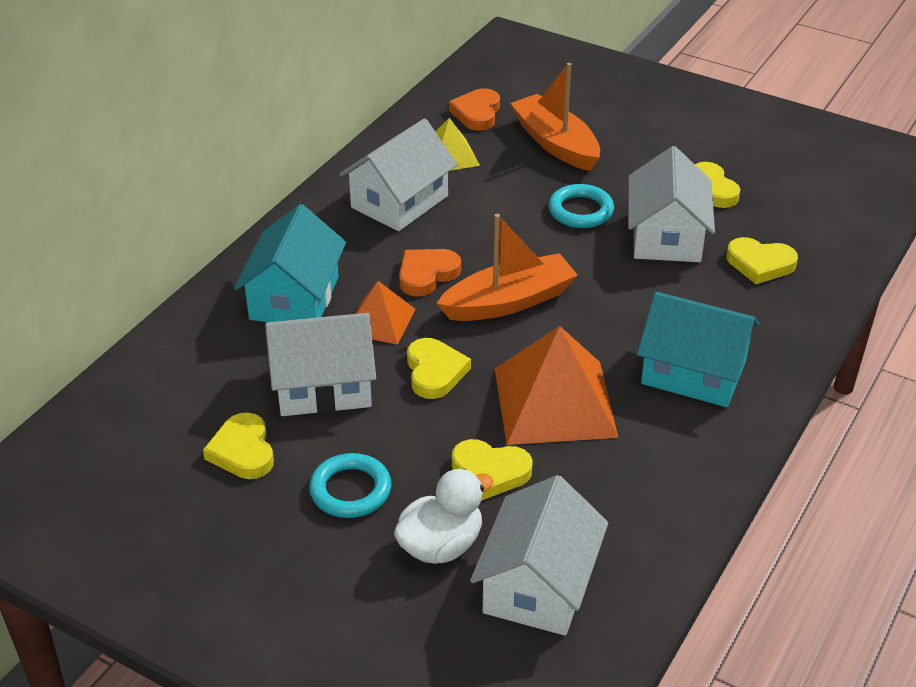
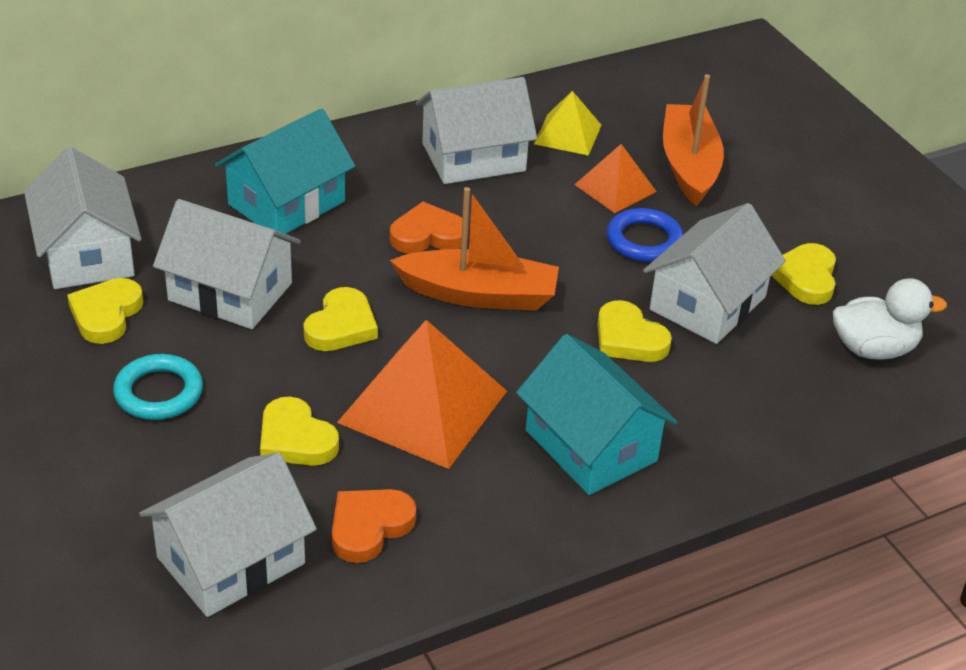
camera: 30 degrees right, 0 degrees up
(175, 411) = (87, 254): none -> white house
(379, 321) = (340, 257): orange pyramid -> orange pyramid (615, 188)
(441, 545) = (184, 480): white duck -> white duck (873, 349)
(477, 113) = (639, 104): orange heart -> orange heart (369, 527)
(580, 211) = (644, 240): turquoise ring -> blue ring
(760, 264) = (780, 374): yellow heart -> yellow heart (629, 338)

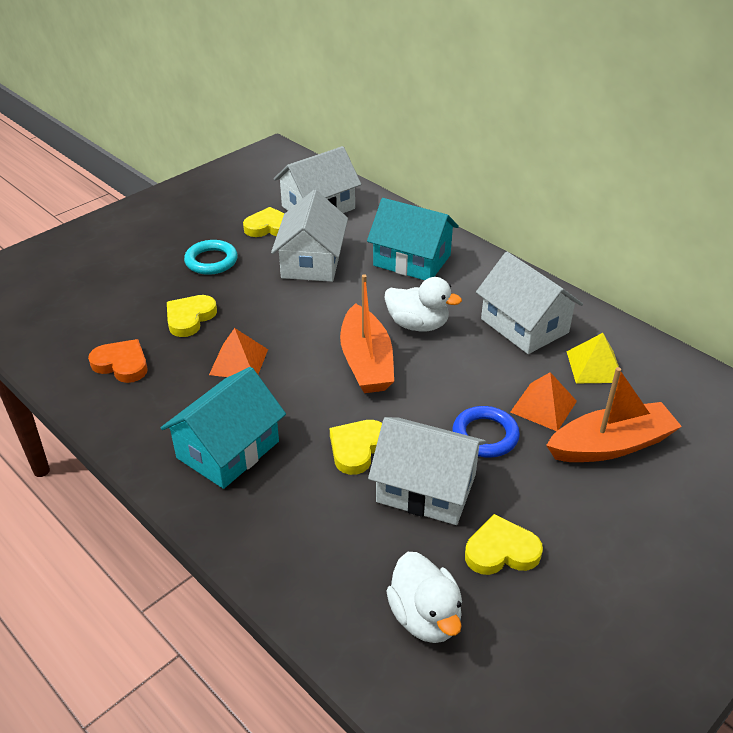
camera: 75 degrees right, 0 degrees up
(231, 560) = (83, 320): white house -> none
(341, 326) = (301, 310): yellow heart -> none
(423, 406) = (239, 361): orange pyramid -> orange pyramid, size x0.55
(428, 235) = (418, 325): orange heart -> white duck

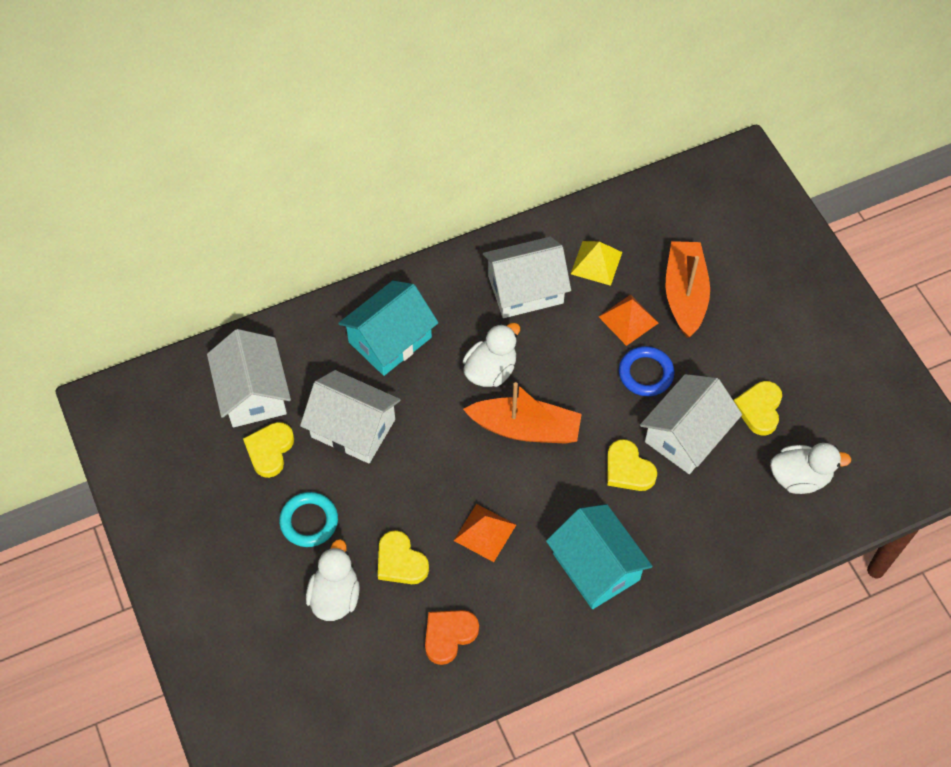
camera: 70 degrees left, 20 degrees up
(144, 290) = (335, 596): none -> white duck

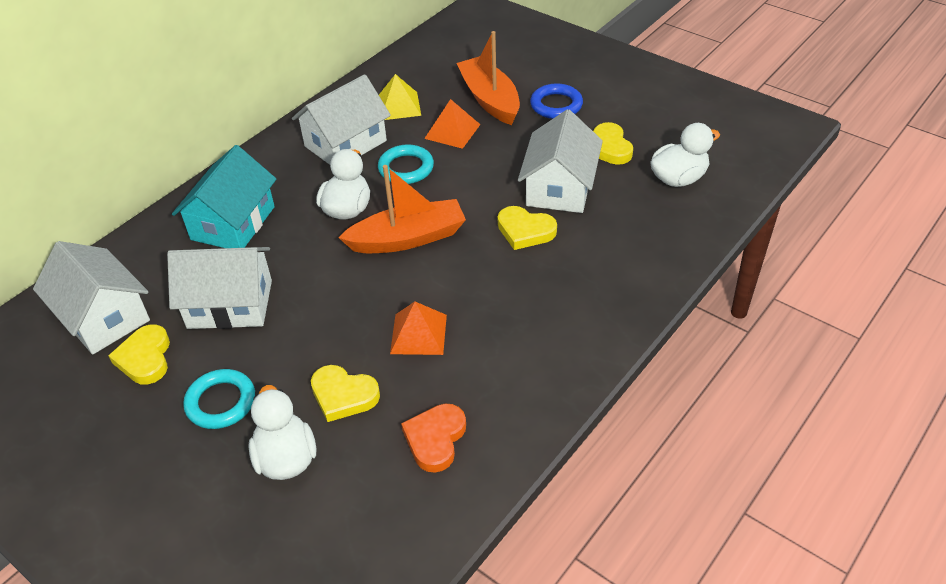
camera: 25 degrees left, 15 degrees down
(564, 346) = (406, 168): none -> turquoise ring
(596, 566) = (547, 315): turquoise house -> none
(645, 373) = (493, 160): blue ring -> blue ring (556, 105)

